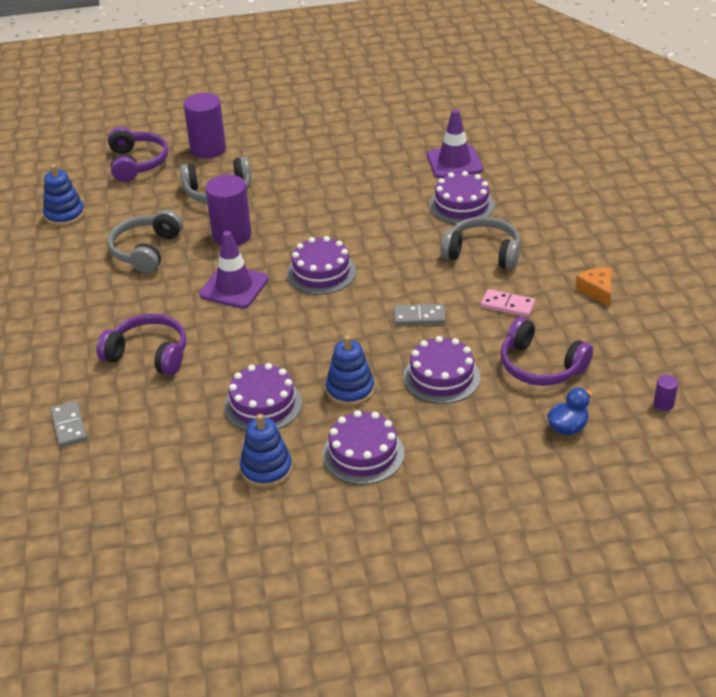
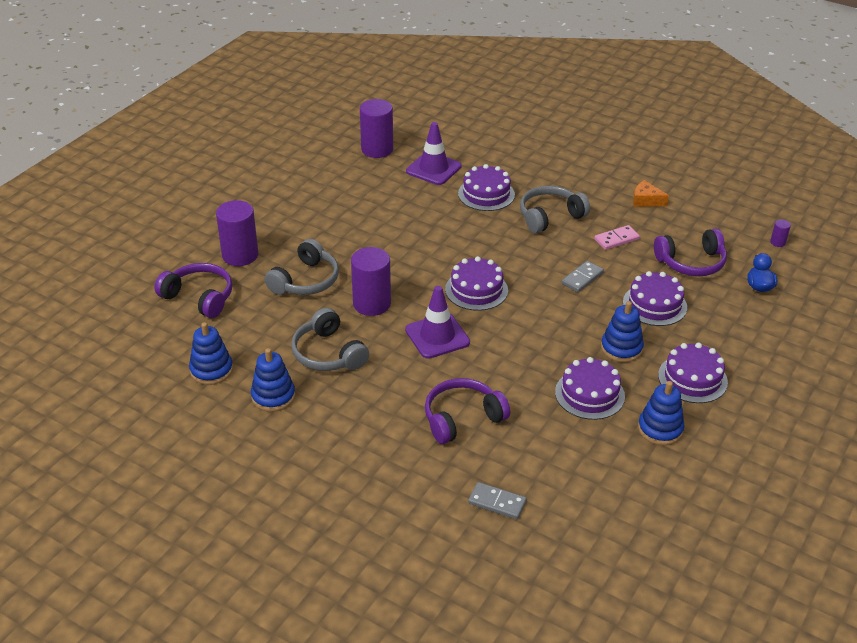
camera: 50 degrees left, 0 degrees up
(68, 256) = (273, 396): none -> blue stacking toy
(436, 124) = (377, 149): none -> purple cylinder

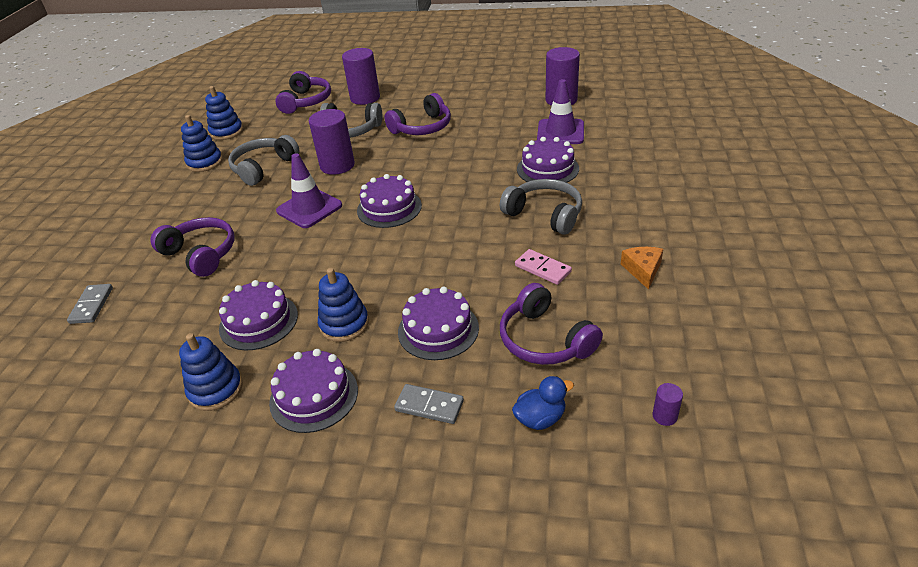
camera: 70 degrees right, 0 degrees up
(348, 236) = (422, 127): none -> purple headphones
(582, 278) = (451, 264): grey domino -> grey domino (429, 406)

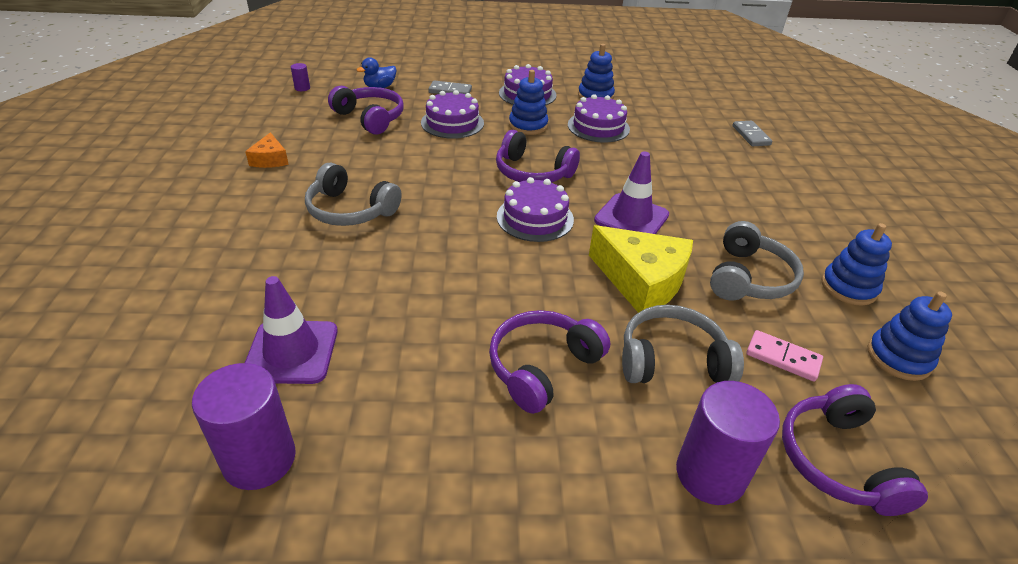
camera: 165 degrees right, 0 degrees up
(201, 254) = (704, 172): purple headphones -> purple headphones (532, 172)
(337, 165) = (641, 281): purple cylinder -> yellow cheese
(543, 269) = (363, 160): pink domino -> pink domino (782, 358)
(547, 169) = (332, 274): purple cake -> none

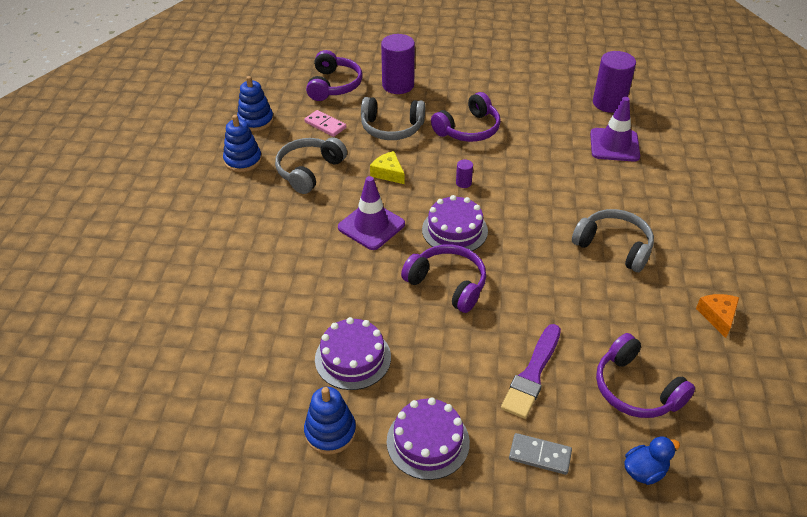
camera: 170 degrees left, 5 degrees up
(302, 88) = (755, 472): purple cylinder -> purple cylinder (463, 183)
(452, 123) = (532, 374): purple cake -> purple brush
(528, 125) = (439, 364): blue stacking toy -> none
(641, 281) = (388, 173): yellow cheese -> yellow cheese, size x0.51
(751, 135) = (174, 332): grey domino -> none

